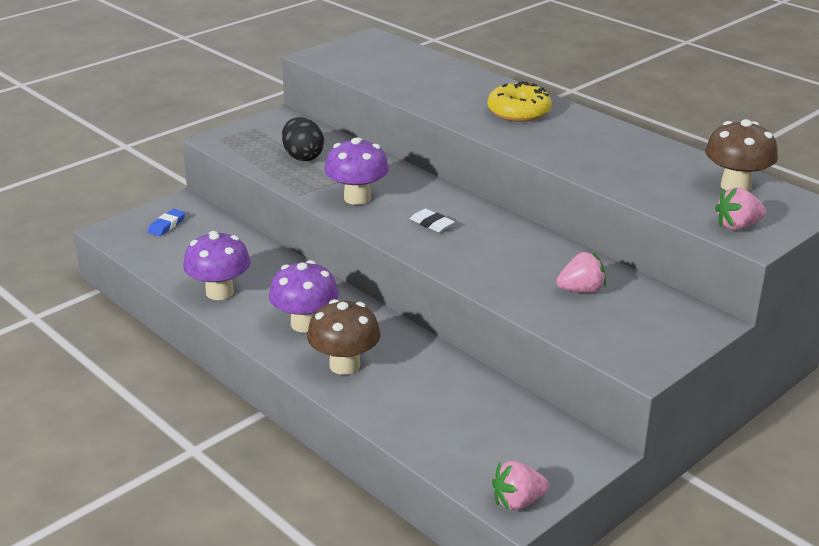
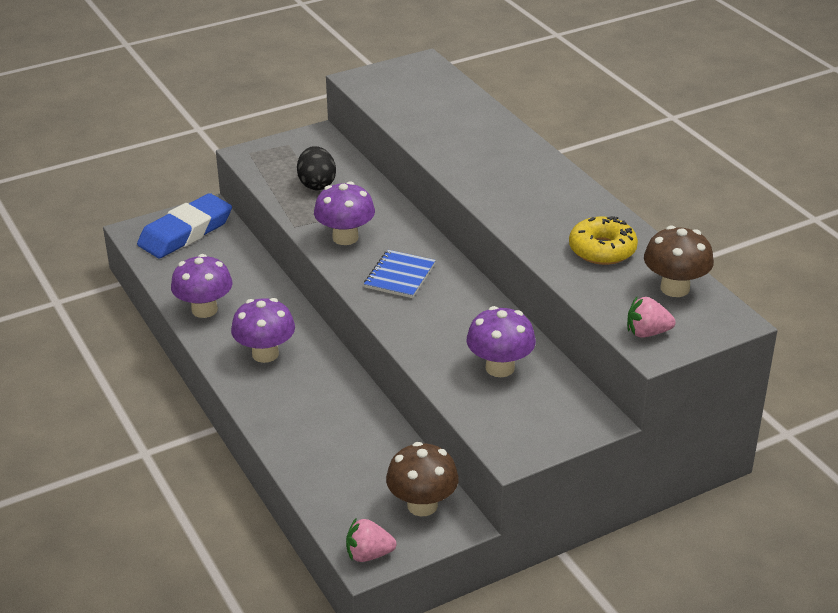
camera: 15 degrees right, 5 degrees up
(167, 225) = (186, 232): blue eraser -> blue eraser, size x2.43
(344, 365) = (281, 400): brown mushroom -> brown mushroom (422, 505)
(431, 224) = (399, 276): white eraser -> blue notebook
(518, 112) = (516, 172): yellow donut -> yellow donut (602, 250)
(581, 290) = (500, 368): pink strawberry -> purple mushroom

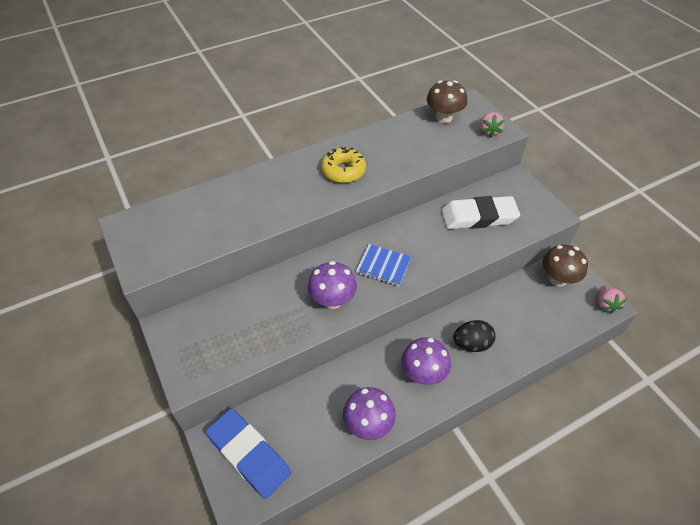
camera: 90 degrees left, 15 degrees up
(317, 184) = (251, 322): black egg -> black egg (472, 344)
(500, 368) = (478, 217): purple mushroom -> white eraser
(602, 250) = (406, 142): yellow donut -> yellow donut (343, 171)

